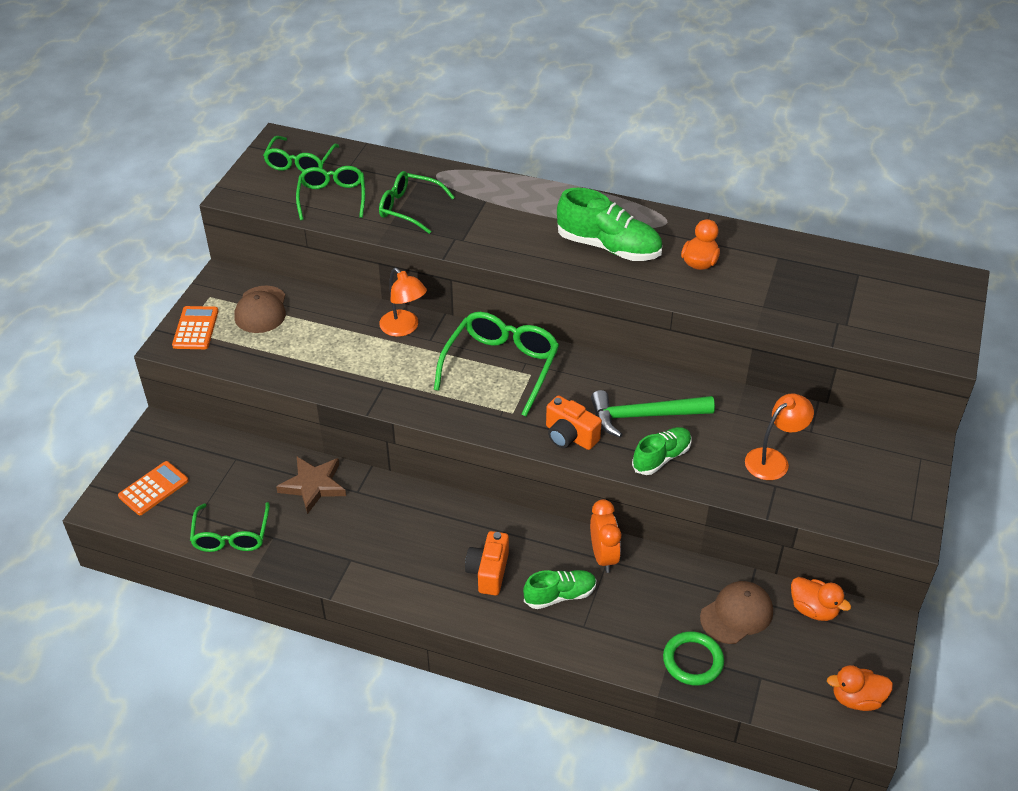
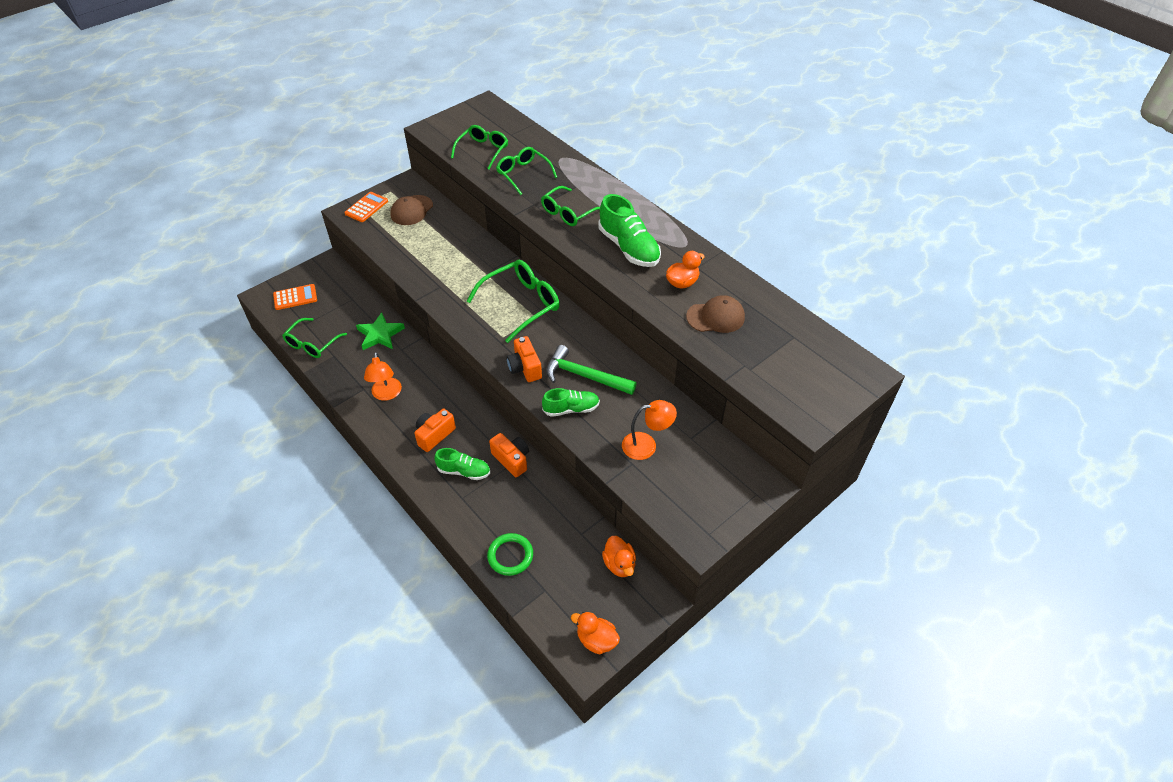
camera: 30 degrees right, 5 degrees up
(300, 162) = (484, 121): green glasses -> green glasses (568, 212)
(313, 485) = (380, 334): brown star -> green star
(404, 328) = (484, 255): orange lamp -> orange lamp (386, 394)
(603, 556) = (512, 460): orange clock -> orange camera
(736, 614) = (565, 540): brown cap -> brown cap (715, 317)

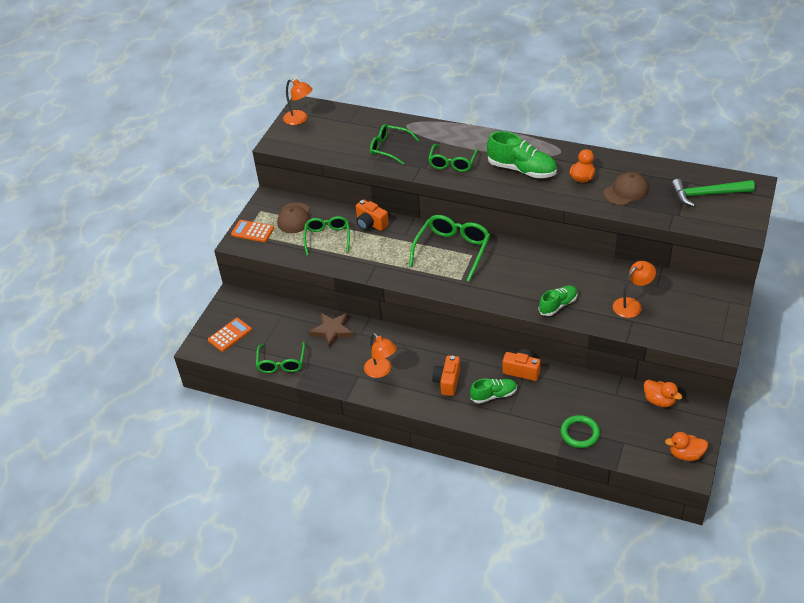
camera: 25 degrees left, 5 degrees down
(366, 207) = (252, 231): orange calculator -> orange calculator turned 75 degrees counterclockwise
(380, 334) = (332, 331): green star -> brown star
(470, 115) = (299, 119): none -> orange lamp
(482, 151) = (338, 143): green glasses -> green glasses (327, 238)
(525, 368) = (498, 293): orange camera -> orange camera (371, 224)
(584, 376) = (547, 279): green hammer -> green hammer (707, 194)

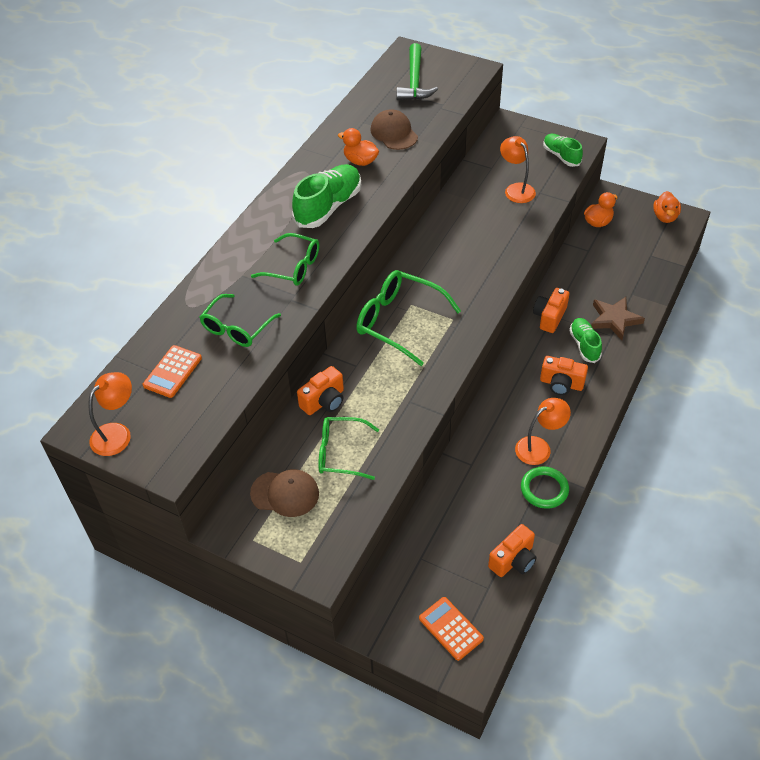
camera: 85 degrees left, 5 degrees up
(252, 231) = (300, 551): orange calculator -> orange calculator (172, 372)
(281, 362) = (513, 560): green glasses -> orange camera
(332, 331) = (461, 496): brown star -> brown star (614, 319)
(558, 305) = (509, 243): green shoe -> green shoe (561, 156)
(580, 433) = (639, 284): green ring -> green ring (544, 489)

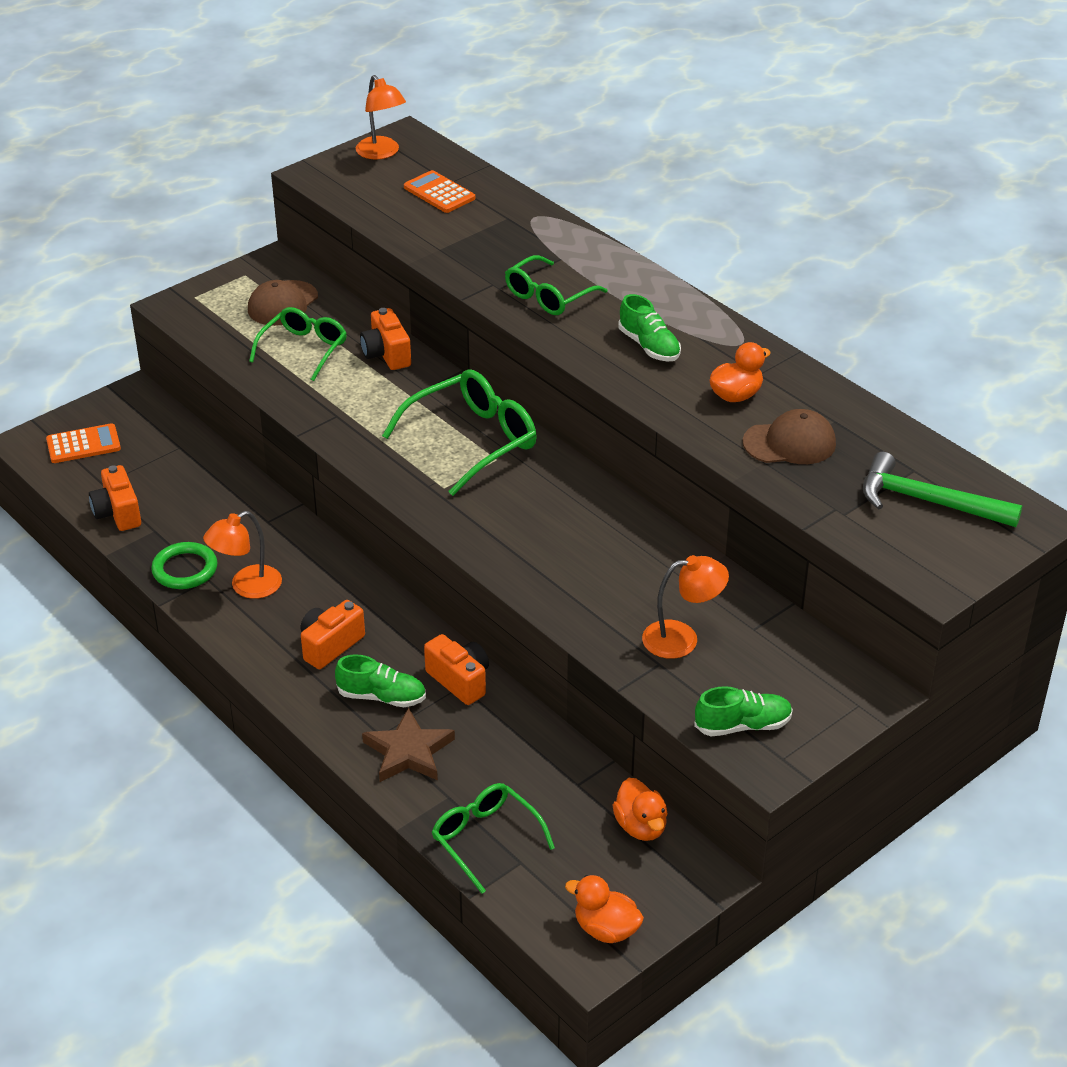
camera: 110 degrees right, 10 degrees down
(237, 328) = (474, 241): green glasses -> green glasses (486, 840)
(328, 207) = (649, 346): green shoe -> green shoe, size x0.62
(539, 447) = (247, 587): orange lamp -> orange lamp turned 60 degrees clockwise

